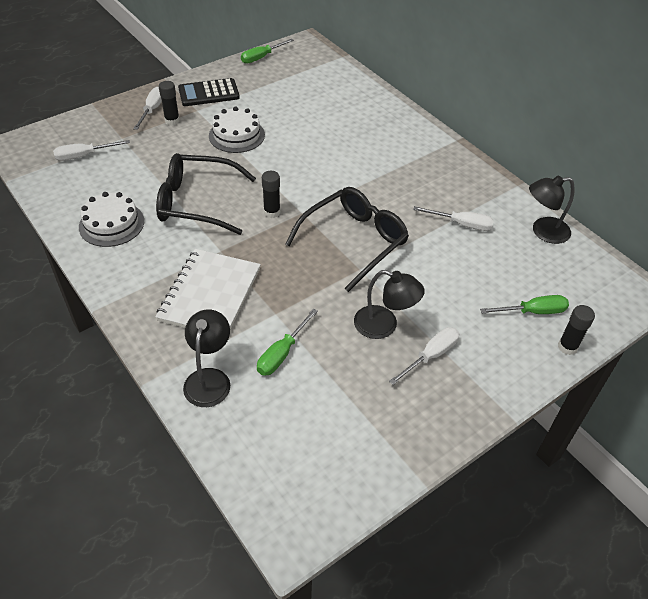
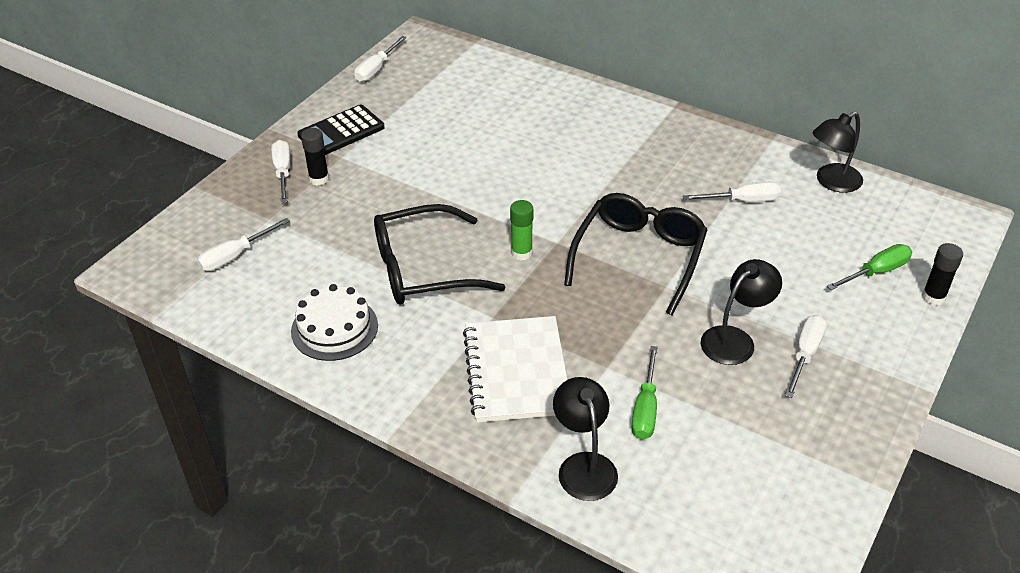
camera: 20 degrees left, 5 degrees down
(236, 135) = (414, 174): white cake -> none
(261, 57) = (376, 69): green screwdriver -> white screwdriver
(272, 212) = (521, 253): black glue stick -> green glue stick
(384, 326) = (735, 339): black lamp -> black lamp turned 45 degrees counterclockwise

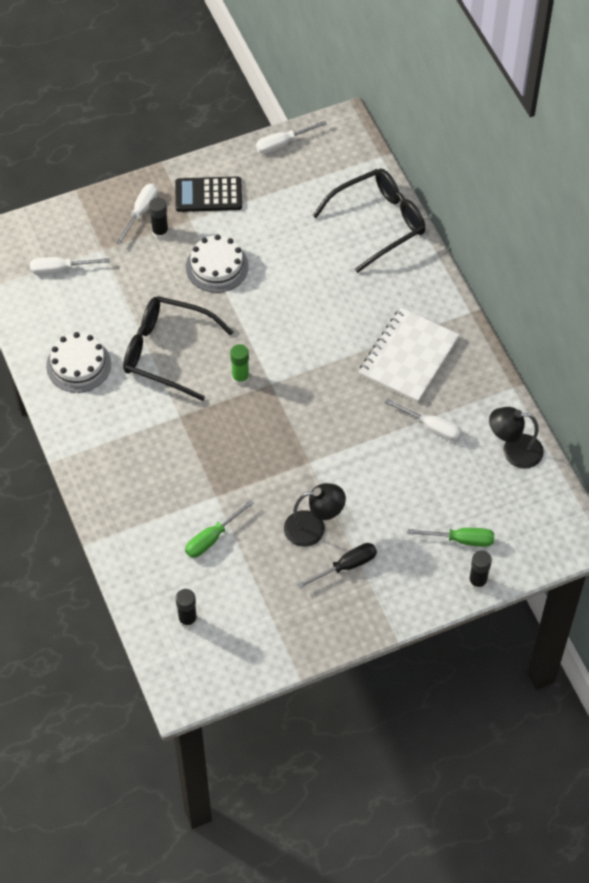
camera: 35 degrees right, 15 degrees up
(405, 179) = (217, 266): none -> white cake
(516, 371) = (159, 464): white notebook -> white notebook (408, 357)
(584, 465) = (143, 550): black lamp -> none
(638, 257) = (313, 429): black glasses -> black glasses (378, 223)
(707, 507) = (187, 620): none -> black glue stick
(805, 354) = (346, 566): white screwdriver -> black screwdriver

